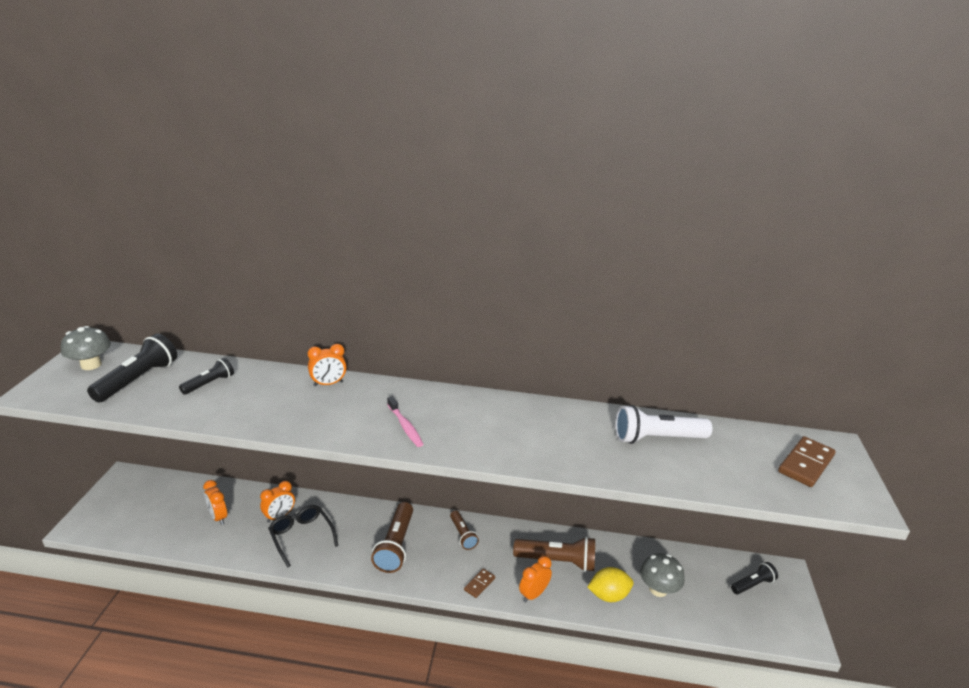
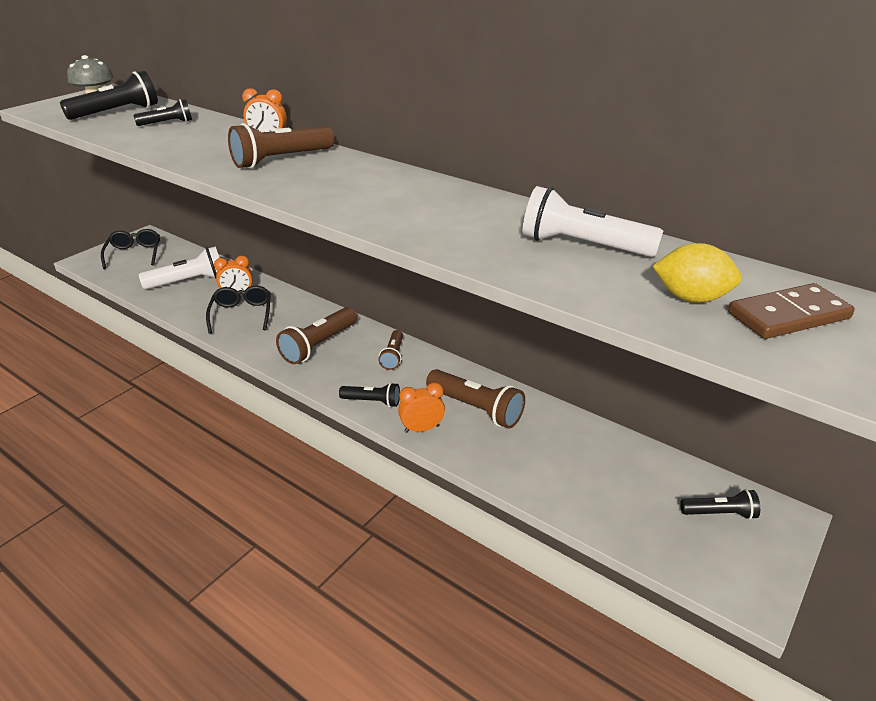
camera: 30 degrees right, 5 degrees up
(131, 502) = (134, 254): none -> black glasses
(218, 517) = (188, 281): orange clock -> white flashlight
(366, 406) = (281, 160): none -> brown flashlight
(405, 426) = (298, 180): pink toothbrush -> none
(479, 584) = (372, 401): brown domino -> black flashlight
(608, 595) = (508, 458): yellow lemon -> yellow lemon (691, 298)
(658, 589) = (578, 474): grey mushroom -> none

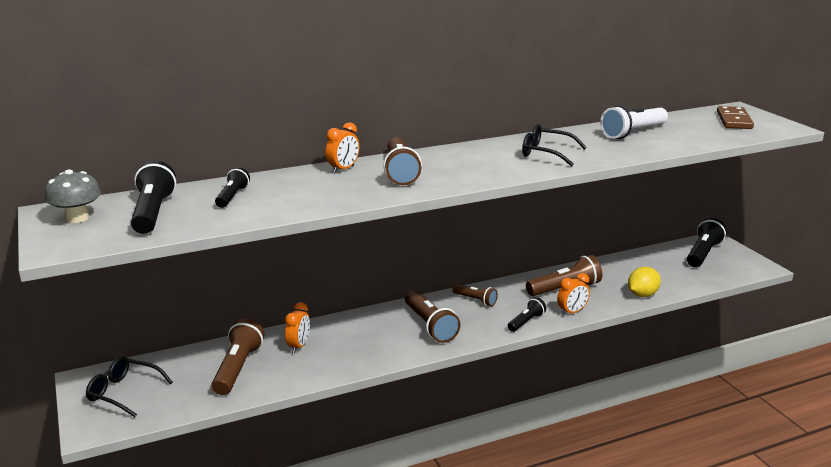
camera: 60 degrees left, 10 degrees down
(188, 281) = (238, 368): white flashlight -> brown flashlight
(242, 314) = (339, 350): black glasses -> black glasses (546, 153)
(422, 429) = (572, 312): orange clock -> orange clock turned 135 degrees counterclockwise
(691, 298) = (707, 129): yellow lemon -> yellow lemon (642, 295)
(719, 513) = (703, 253): black flashlight -> black flashlight, size x1.69

